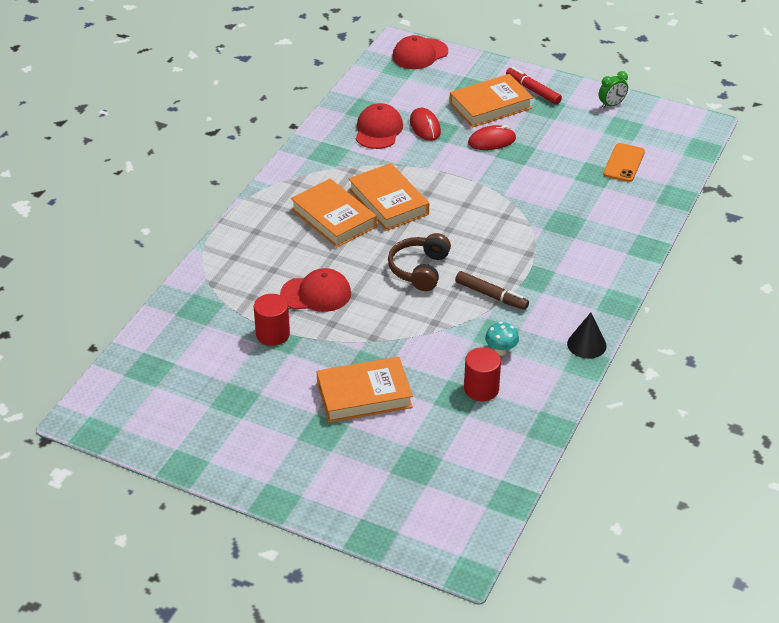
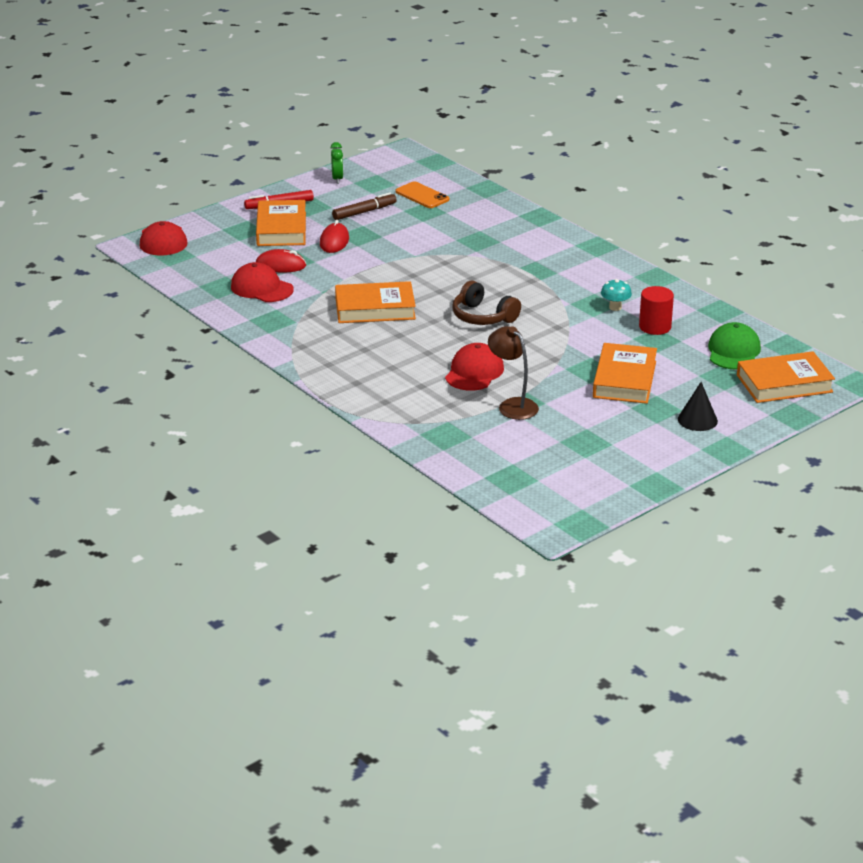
camera: 65 degrees left, 10 degrees down
(272, 334) = (512, 405): red cylinder -> brown lamp
(333, 218) = (373, 340): orange book -> orange book (784, 383)
(471, 460) = (733, 351): none -> green cap
(491, 295) = (543, 294): brown marker -> brown marker (364, 212)
(586, 344) = (635, 271): black cone -> black cone (697, 420)

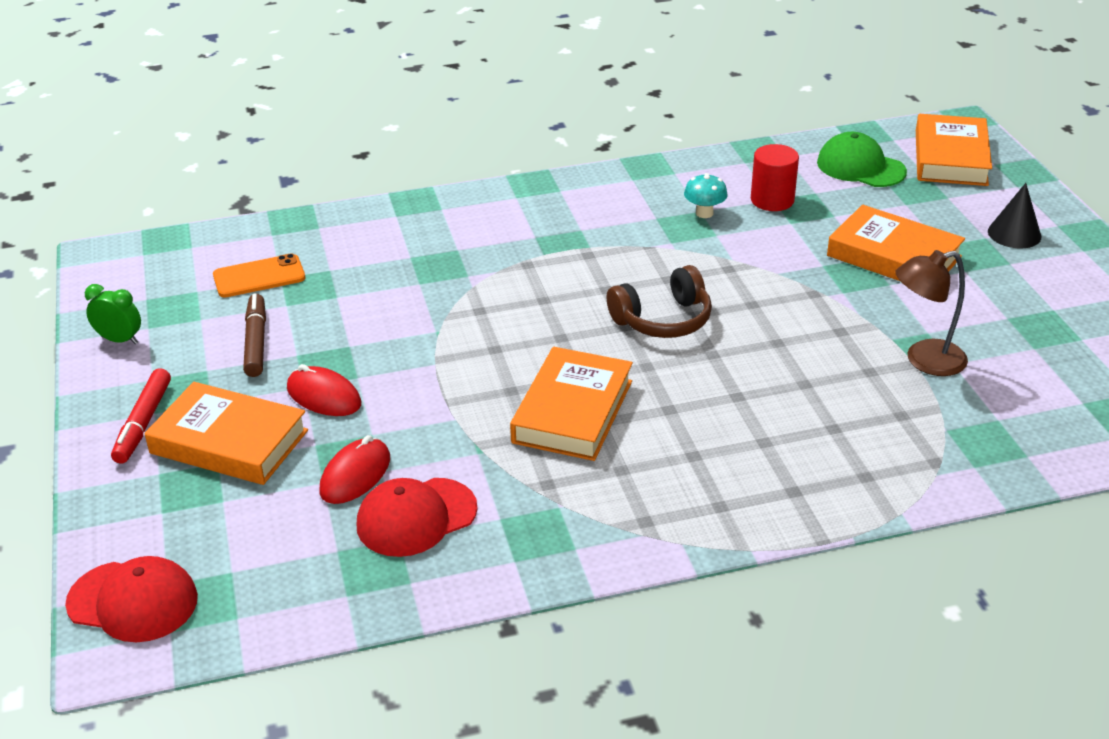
camera: 65 degrees left, 5 degrees up
(474, 372) = (817, 369): red cap -> none

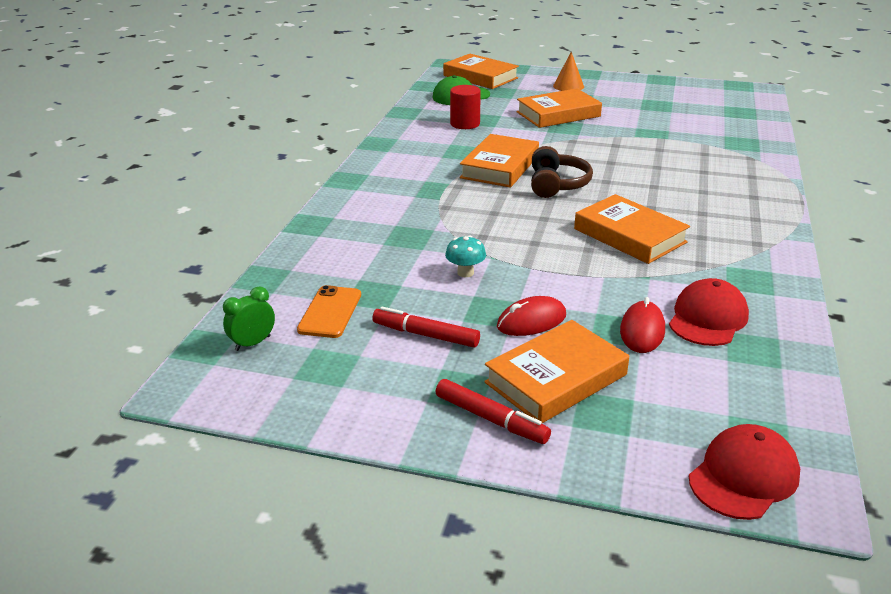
camera: 60 degrees left, 5 degrees down
(119, 340) = (344, 406): green clock -> green clock (253, 343)
(256, 342) = (425, 335): brown marker -> red marker
(355, 475) = (642, 331): red mouse -> red mouse turned 45 degrees clockwise
(416, 517) = (707, 318): red cap -> red cap turned 150 degrees counterclockwise
(670, 265) = (500, 167): none -> orange book
(704, 213) = (455, 143): turquoise mushroom -> turquoise mushroom (465, 273)
(924, 360) = (661, 135): brown lamp -> none
(1014, 234) = (568, 86): black cone -> orange cone

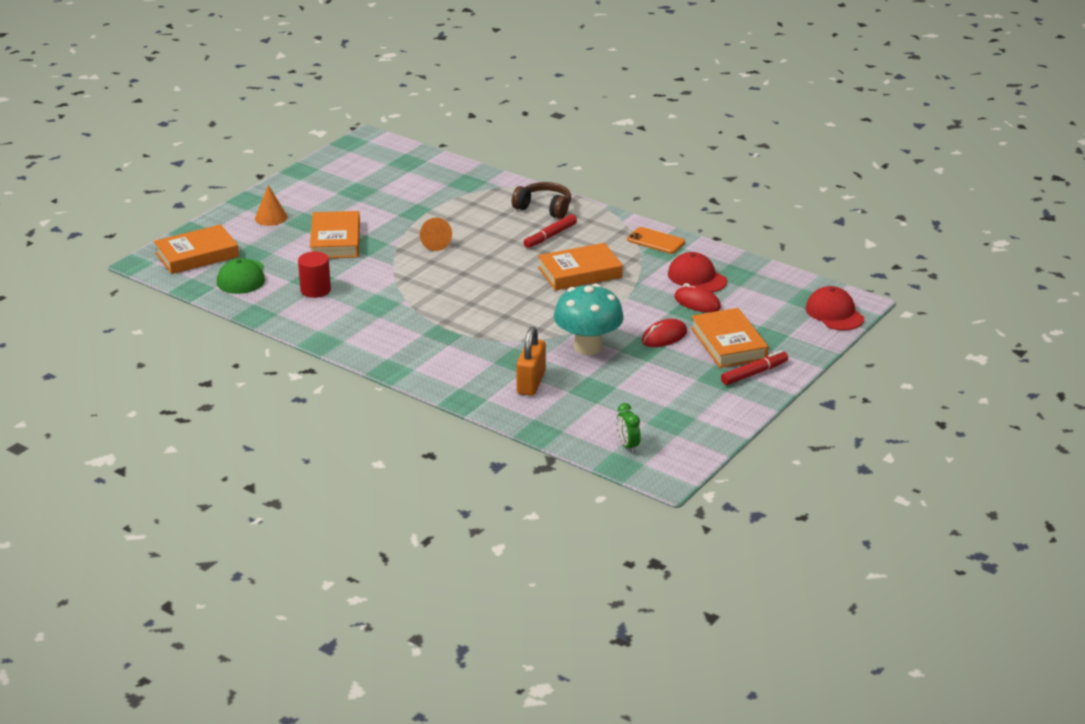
camera: 70 degrees left, 0 degrees up
(330, 312) = (606, 410): orange phone -> orange phone (656, 241)
(365, 253) = (531, 383): none -> orange padlock
(425, 335) = (657, 378): red marker -> red marker (550, 236)
(465, 273) = (588, 347): turquoise mushroom -> turquoise mushroom, size x2.23
(500, 167) = (424, 294): orange book -> none
(531, 321) = (664, 337): red mouse -> red mouse turned 60 degrees clockwise
(556, 184) = (477, 278): brown headphones -> brown headphones (544, 208)
(601, 152) = (433, 243): none -> orange cone

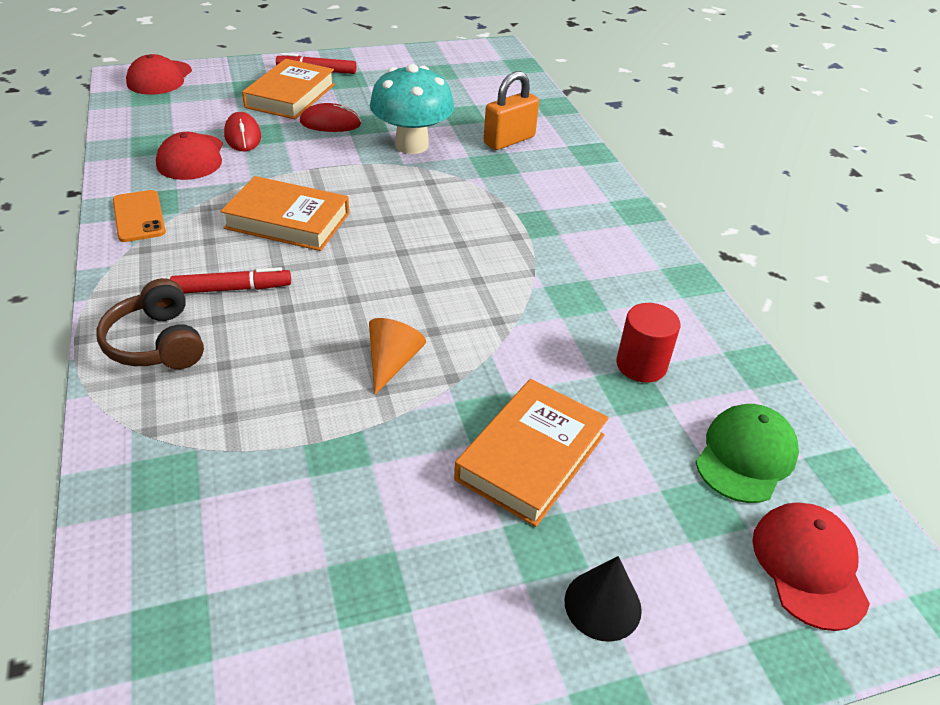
camera: 145 degrees left, 10 degrees up
(197, 255) = (809, 566): orange book -> red cap
(271, 217) = (602, 605): orange cone -> black cone
(627, 446) = (497, 72): green clock -> none

